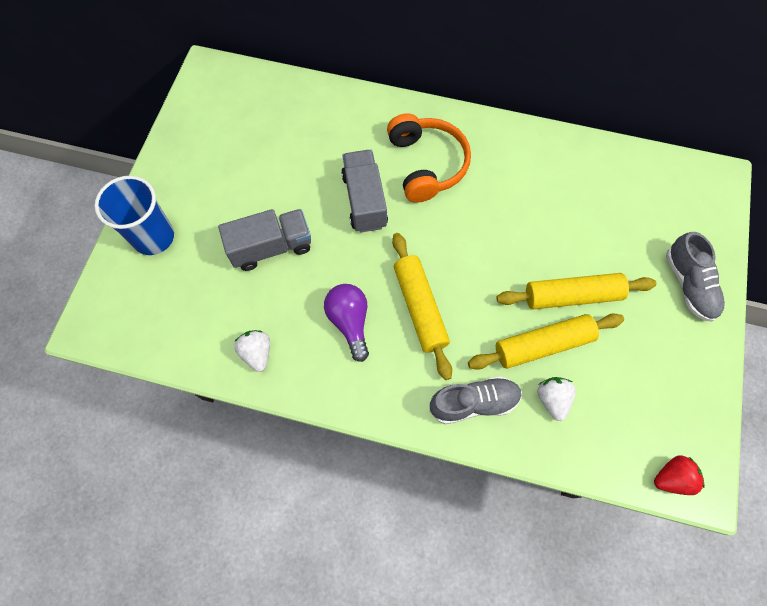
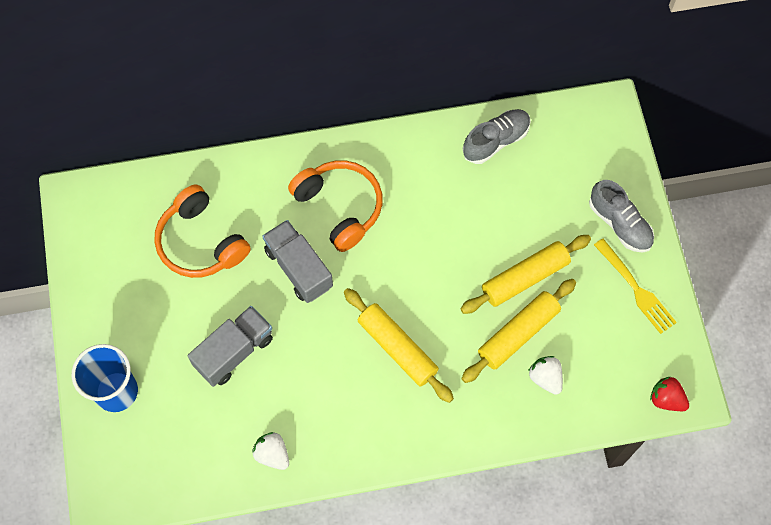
camera: 25 degrees left, 0 degrees up
(291, 145) = (200, 242): none -> orange headphones
(350, 322) = (341, 389): purple light bulb -> none
(474, 403) = (481, 411): grey shoe -> grey shoe (496, 141)
(672, 478) = (666, 399): red strawberry -> red strawberry turned 105 degrees counterclockwise
(681, 352) = (635, 288): none -> yellow fork

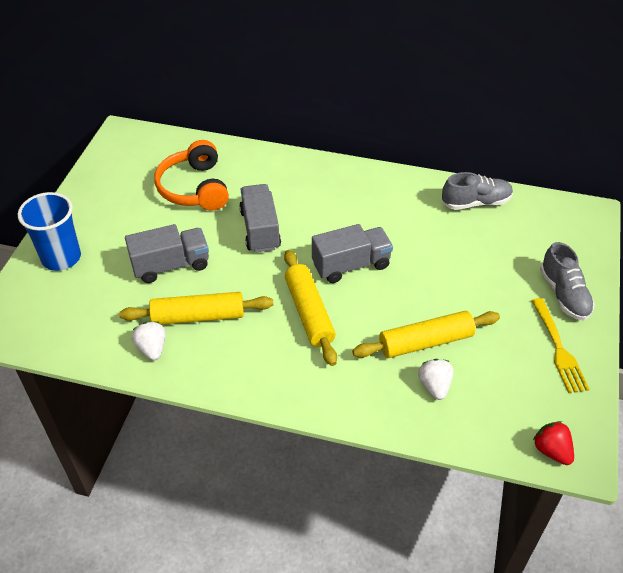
camera: 25 degrees right, 20 degrees down
(340, 207) = (318, 202): orange headphones -> none
(410, 274) = (351, 265): none -> grey truck
(525, 278) = (453, 303): yellow rolling pin -> yellow rolling pin (198, 316)

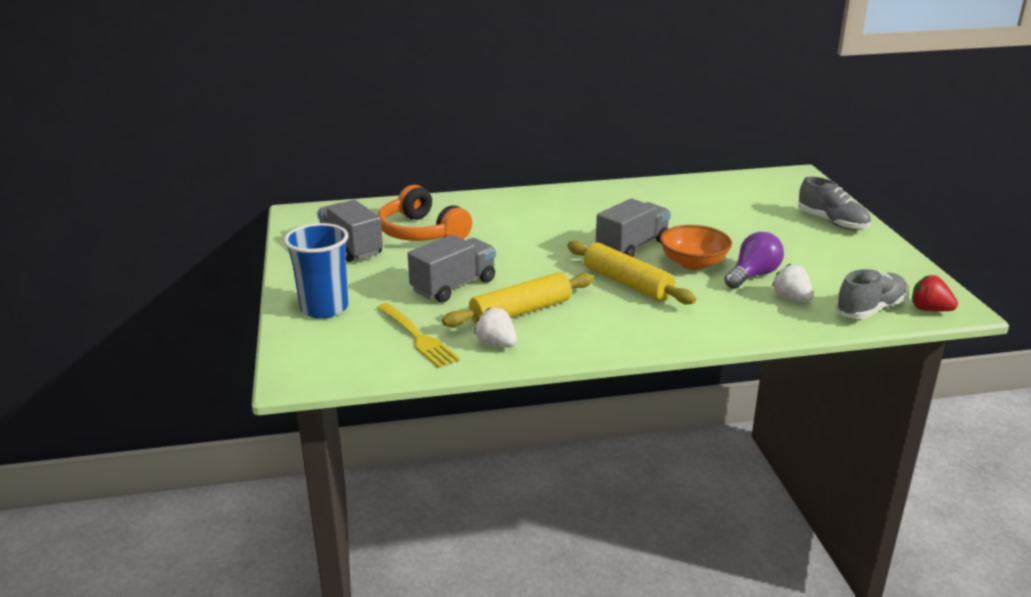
camera: 25 degrees left, 20 degrees down
(260, 229) = (519, 244): grey truck -> grey truck (351, 247)
(386, 306) = (693, 263): none -> orange bowl
(426, 342) = (753, 275): yellow rolling pin -> purple light bulb
(476, 203) = (699, 188): grey shoe -> grey shoe (870, 309)
(558, 348) = (864, 252): yellow fork -> yellow fork (417, 337)

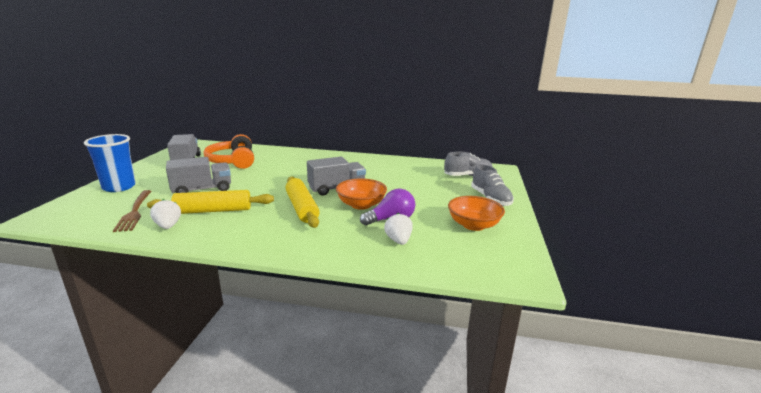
camera: 20 degrees right, 5 degrees down
(417, 337) = (134, 212): yellow fork -> brown fork
(849, 261) = (473, 225): none -> orange bowl
(870, 309) = (450, 261): grey shoe -> grey shoe (468, 176)
(929, 310) = (500, 273): red strawberry -> none

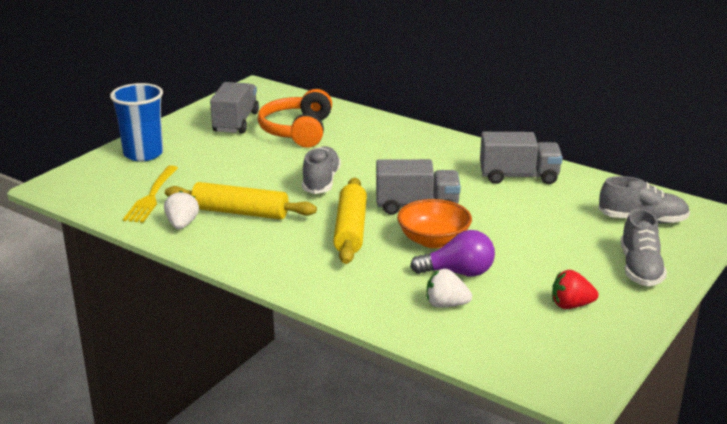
camera: 25 degrees right, 5 degrees up
(134, 212) = (152, 196): brown fork -> yellow fork
(202, 189) = (239, 176): grey truck -> grey truck (518, 176)
(264, 185) = (321, 182): none -> grey shoe
(398, 240) = (446, 304): white strawberry -> white strawberry turned 90 degrees counterclockwise
(473, 225) = (571, 305): orange bowl -> red strawberry

